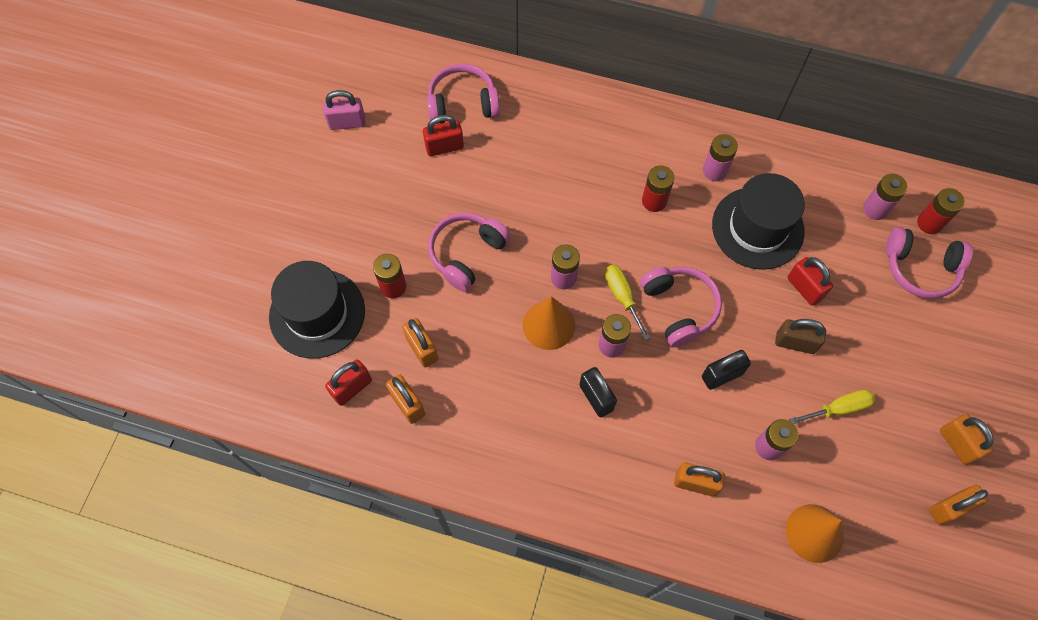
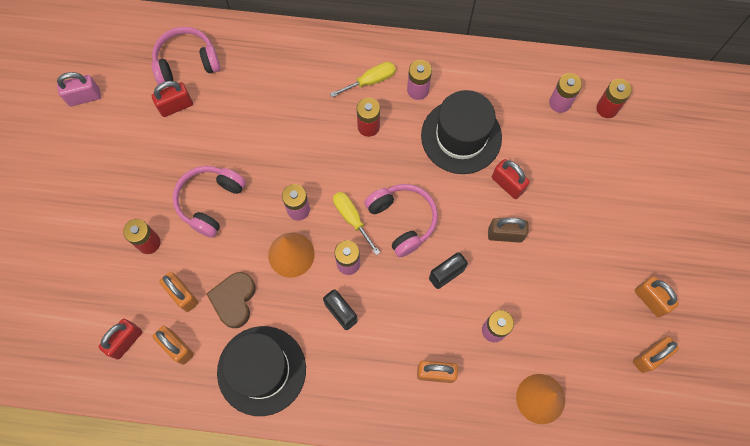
camera: 10 degrees left, 5 degrees up
(317, 313) = (84, 279): black hat -> black hat (261, 370)
(478, 364) = (234, 300): none -> brown heart
(838, 409) = (548, 286): yellow screwdriver -> yellow screwdriver (371, 81)
(920, 268) = (603, 150): pink headphones -> none

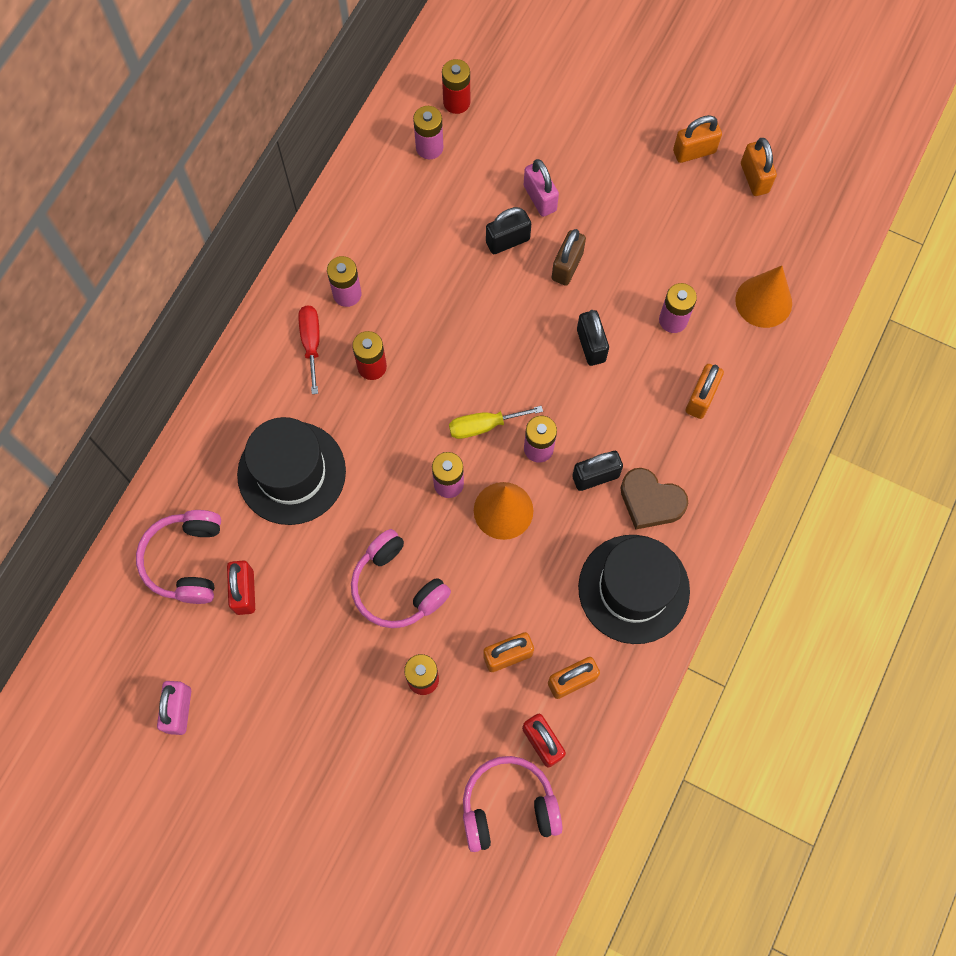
camera: 70 degrees left, 0 degrees up
(234, 300) = (536, 595): brown heart -> brown heart (650, 501)
(371, 81) = (311, 343): yellow screwdriver -> red screwdriver
(402, 220) = (508, 370): pink headphones -> pink headphones (508, 806)
(461, 136) = (428, 268): black hat -> black hat (291, 473)
(507, 184) = (507, 241): red padlock -> black padlock
(554, 195) = (540, 198): none -> pink padlock

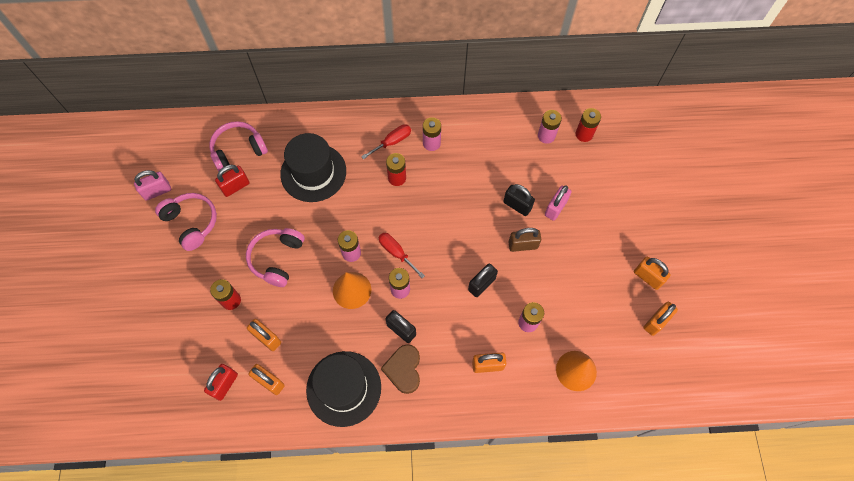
camera: 60 degrees right, 5 degrees down
(483, 426) = (396, 253): yellow screwdriver -> red screwdriver
(508, 806) = (179, 385): pink headphones -> pink headphones (191, 223)

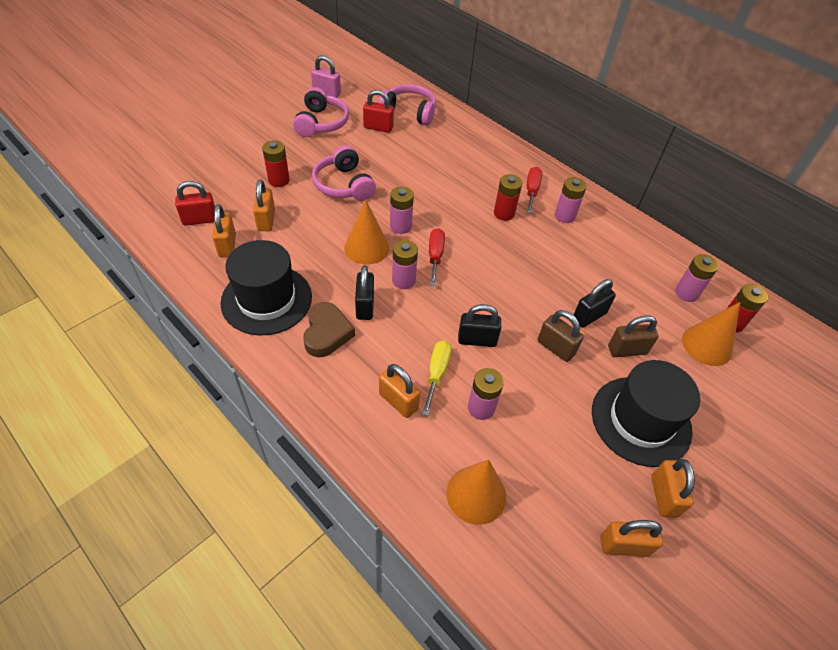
camera: 45 degrees right, 15 degrees down
(277, 259) = (344, 185): pink headphones -> pink headphones turned 90 degrees counterclockwise
(313, 172) = (443, 161): black hat -> black hat (641, 420)
(392, 142) = (531, 191): red screwdriver -> red screwdriver turned 90 degrees counterclockwise
(404, 370) = (327, 333): brown heart -> brown heart turned 135 degrees clockwise
(486, 327) = (437, 373): none -> yellow screwdriver
(517, 205) = (589, 316): black padlock -> black padlock turned 60 degrees clockwise
(555, 208) = (627, 350): pink padlock -> brown padlock
(586, 163) = (707, 345): none -> orange cone

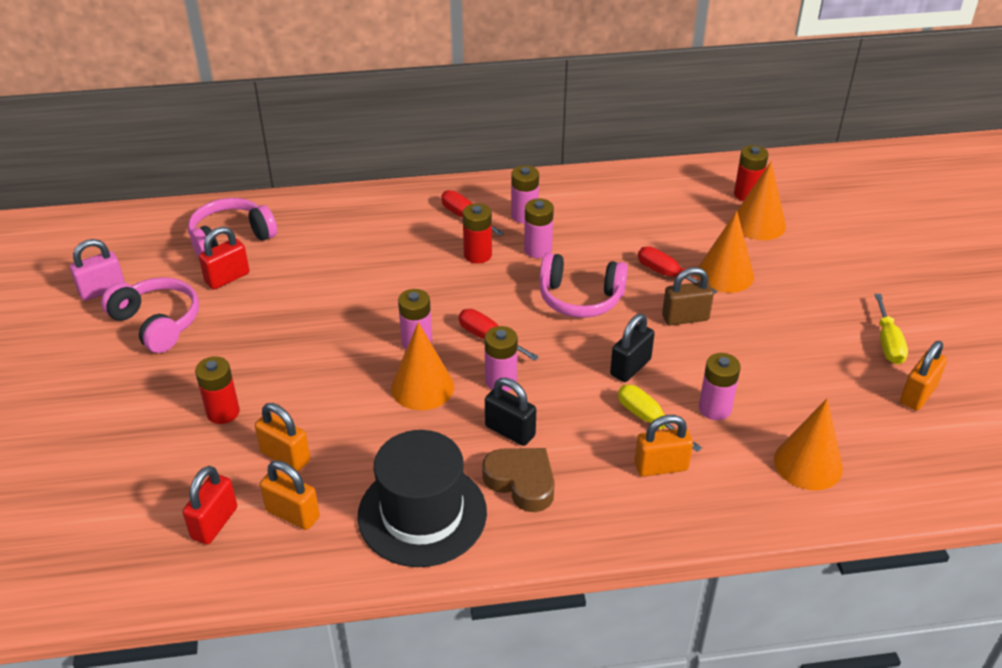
camera: 50 degrees left, 10 degrees down
(344, 185) = (297, 357): pink headphones -> pink headphones (580, 298)
(589, 316) = (666, 274): black padlock -> red screwdriver
(627, 350) = (725, 274): brown padlock -> orange cone
(641, 420) = (805, 311): black hat -> none
(663, 496) = (888, 343): orange padlock -> yellow screwdriver
(686, 293) = (692, 199): pink battery -> pink battery (538, 250)

